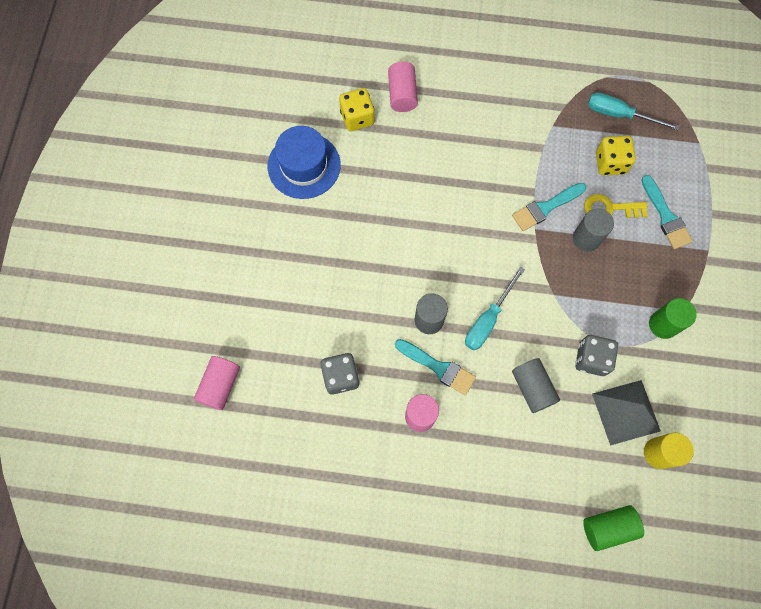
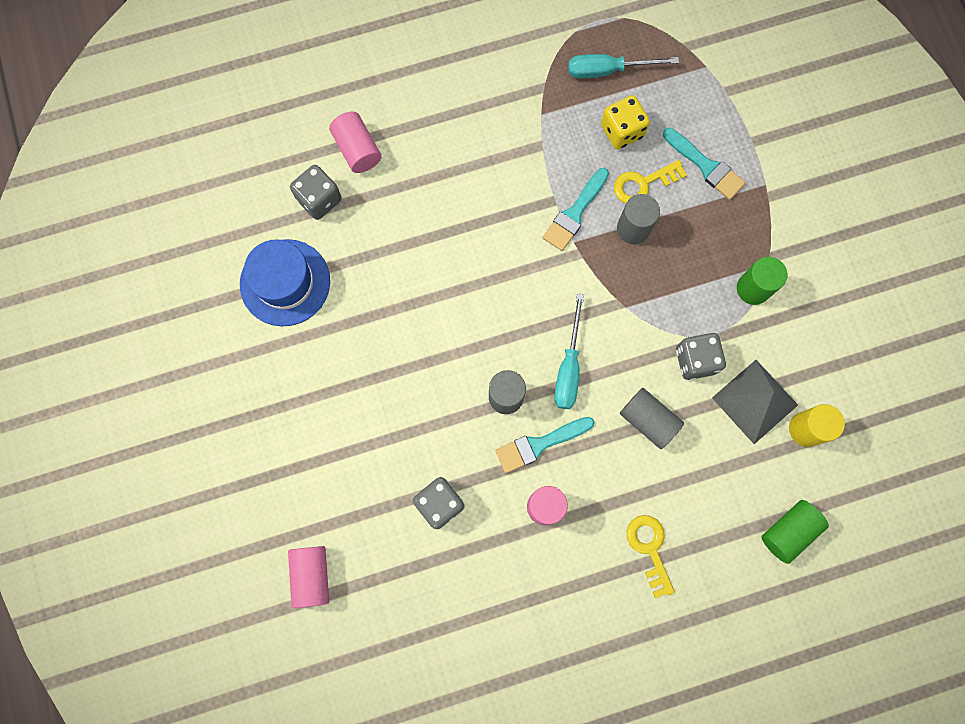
camera: 25 degrees left, 5 degrees up
(357, 118) = (319, 199): yellow dice -> grey dice
(438, 367) = (539, 444): turquoise brush -> turquoise brush turned 150 degrees clockwise
(488, 488) = (649, 549): none -> yellow key

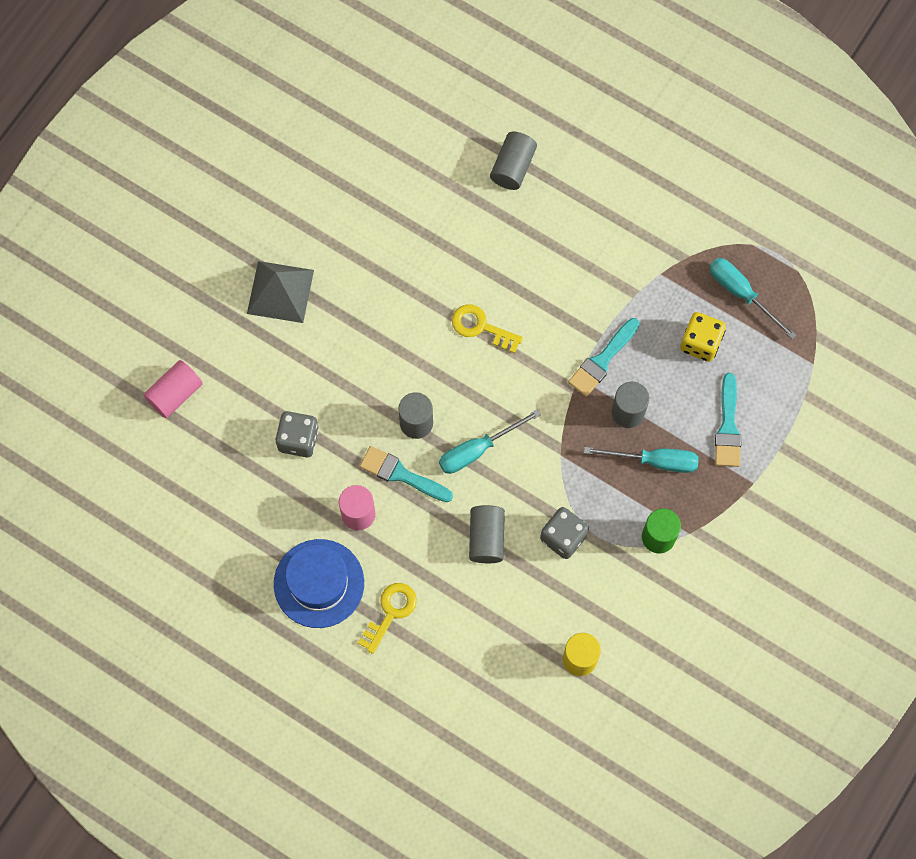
camera: 50 degrees right, 5 degrees down
(285, 282) = (367, 201): blue hat -> blue hat (319, 583)
(319, 199) = (450, 173): grey dice -> none
(357, 149) = (513, 167): pink cylinder -> grey cylinder
(575, 213) = (602, 360): turquoise brush -> turquoise brush turned 45 degrees counterclockwise
(643, 184) = (671, 392): yellow key -> yellow key (481, 327)
(689, 241) = (654, 461): none -> turquoise screwdriver
(755, 401) = (569, 605): grey pyramid -> grey pyramid (280, 292)
(788, 531) = (489, 704): green cylinder -> none

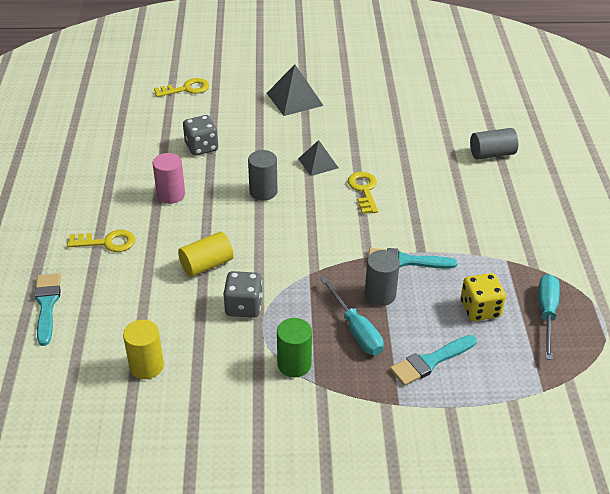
camera: 55 degrees right, 30 degrees down
(175, 394) = (186, 89): pink cylinder -> yellow key
(319, 583) = (103, 199): blue hat -> none
(401, 474) = (218, 201): turquoise brush -> turquoise brush (47, 305)
(408, 341) = (318, 163): none -> grey pyramid
(478, 449) = (272, 229): turquoise screwdriver -> none
(486, 538) = (206, 265): grey cylinder -> yellow cylinder

